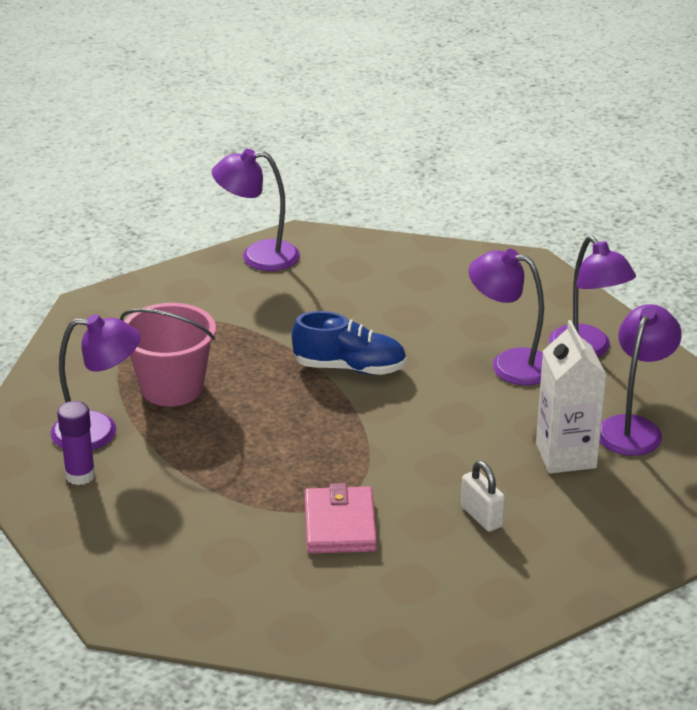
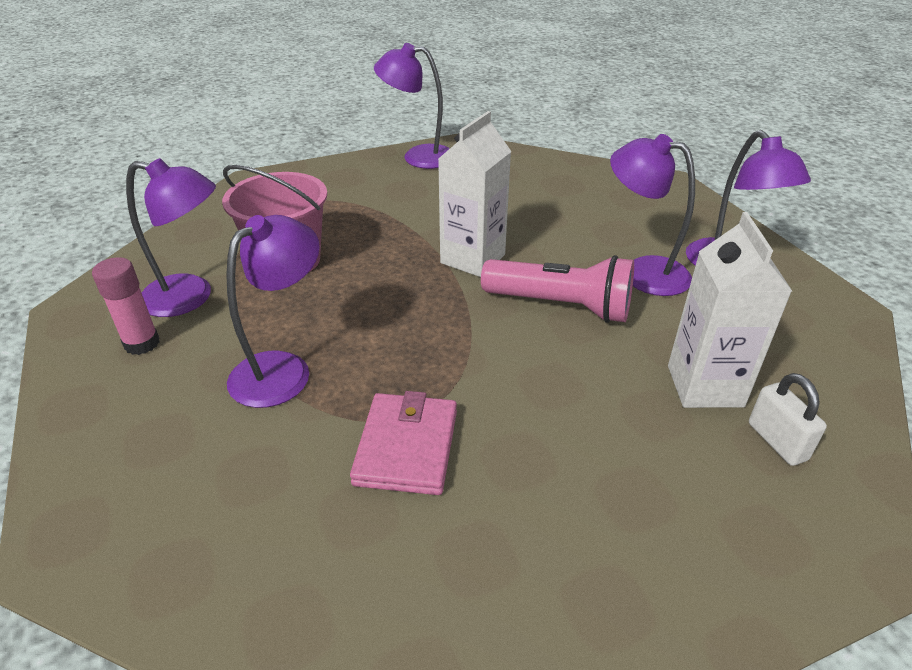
camera: 10 degrees right, 5 degrees up
(80, 475) = (142, 343): purple glue stick -> pink glue stick
(349, 368) = (472, 259): blue shoe -> white carton
(440, 404) = (561, 306): none -> pink flashlight
(481, 516) = (591, 459): white padlock -> white padlock (777, 441)
(633, 428) = (788, 359): purple lamp -> purple lamp (282, 369)

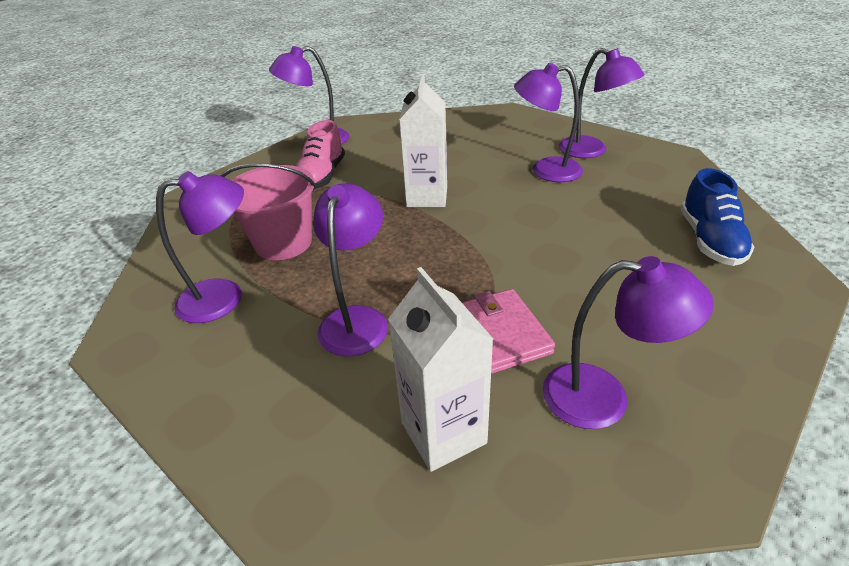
camera: 25 degrees left, 0 degrees up
(142, 343) = (214, 347): pink glue stick -> none
(385, 199) = (321, 176): none -> pink shoe
(448, 572) = (603, 398): none -> purple lamp
(561, 306) = (515, 207): pink flashlight -> none
(704, 386) = (644, 224): white carton -> white carton (443, 433)
(777, 441) = (709, 240): white padlock -> blue shoe

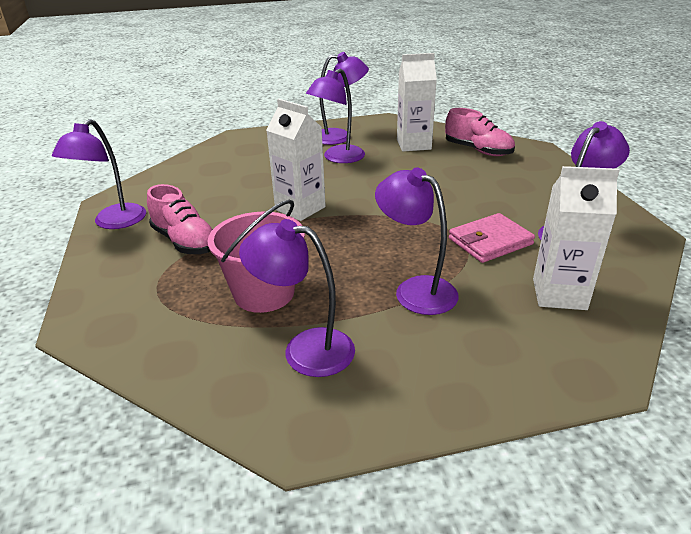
camera: 55 degrees left, 5 degrees down
(224, 297) = (305, 349): purple lamp -> purple lamp turned 90 degrees counterclockwise
(500, 334) = (490, 241): pink wallet -> pink wallet turned 45 degrees counterclockwise
(647, 195) = (413, 144): none -> white carton
(709, 240) = (478, 150): blue shoe -> pink shoe

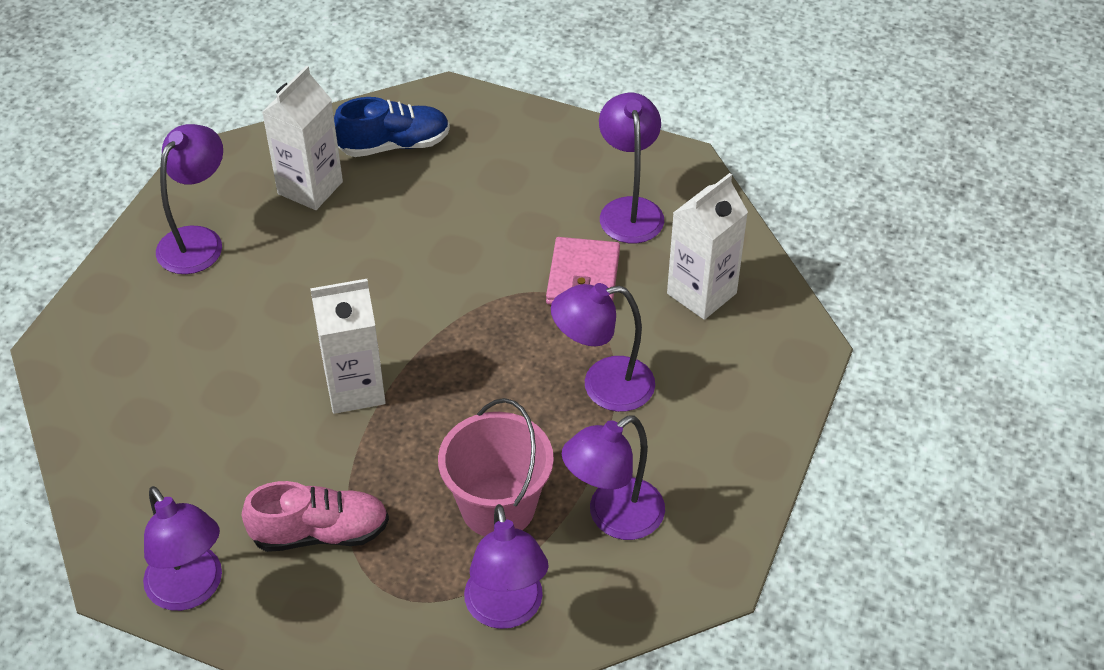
camera: 55 degrees left, 15 degrees up
(338, 158) = (261, 281): purple lamp -> purple lamp (506, 610)
(478, 150) = (394, 145): pink shoe -> blue shoe

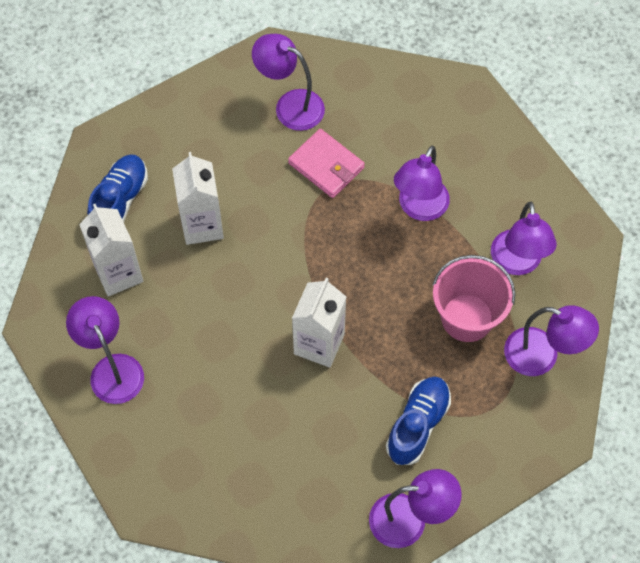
camera: 55 degrees left, 15 degrees up
(320, 533) = (417, 425): pink shoe -> blue shoe
(701, 293) = (388, 112): white carton -> white carton (202, 225)

